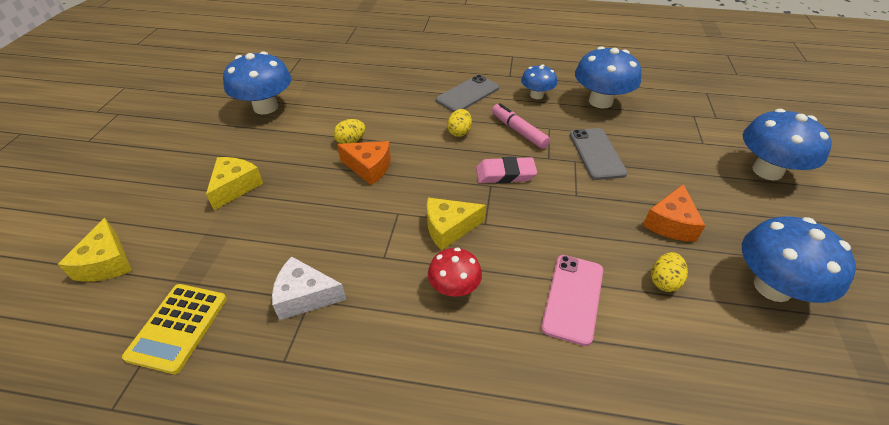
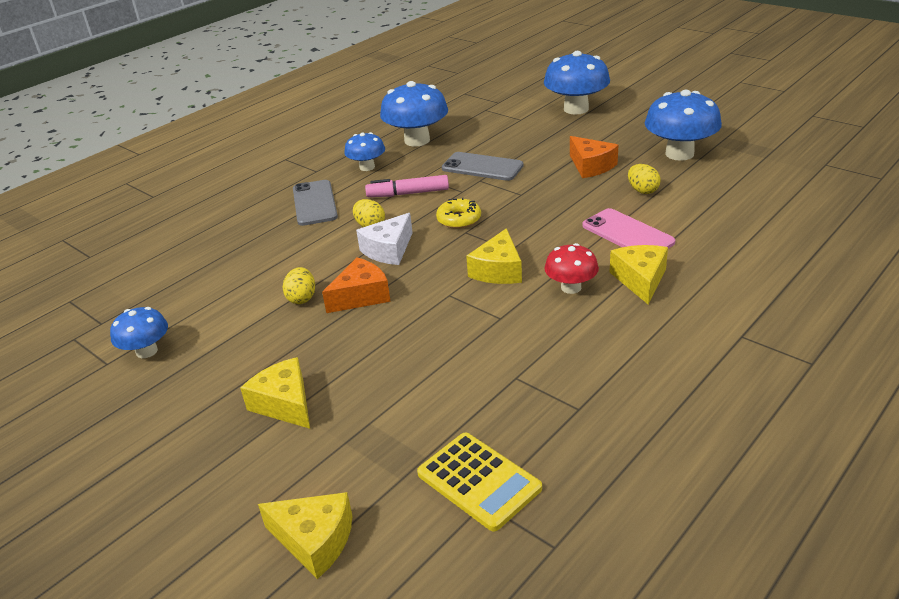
camera: 55 degrees left, 10 degrees down
(265, 107) = (147, 351): blue mushroom -> blue mushroom, size x0.58
(305, 296) = (509, 379): white cheese -> white cheese (388, 250)
(500, 338) = (640, 280): none -> yellow cheese
(505, 174) = (459, 219): pink eraser -> yellow donut

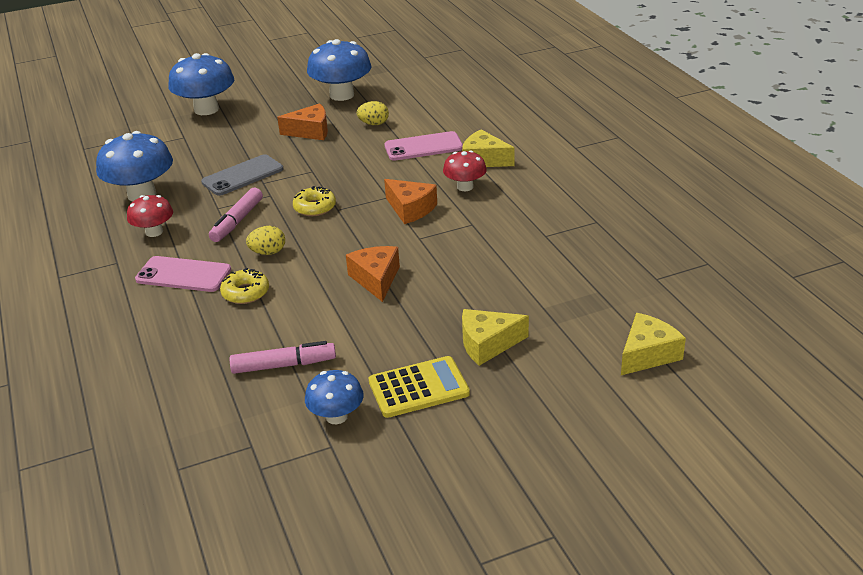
camera: 65 degrees left, 0 degrees up
(209, 297) = (284, 365): none -> pink marker
(302, 298) = (345, 311): yellow egg -> none
(304, 239) = (245, 292): none -> yellow donut
(314, 203) = (183, 275): grey phone -> pink phone
(367, 167) = (154, 232): blue mushroom -> red mushroom
(388, 250) = (321, 251): white cheese -> none
(478, 481) = (636, 275): yellow calculator -> yellow calculator (418, 388)
(498, 270) = (410, 209): yellow cheese -> orange cheese

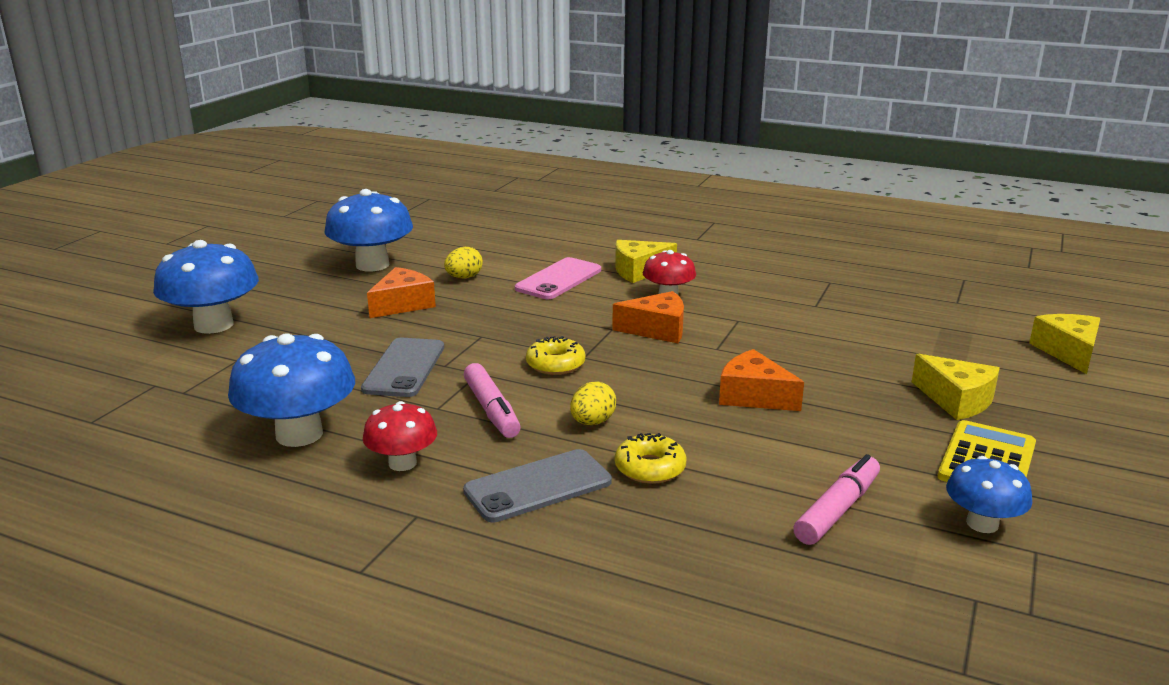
camera: 45 degrees left, 10 degrees down
(183, 275) = (538, 486): pink phone -> grey phone
(487, 344) = (956, 400): yellow cheese -> yellow cheese turned 75 degrees counterclockwise

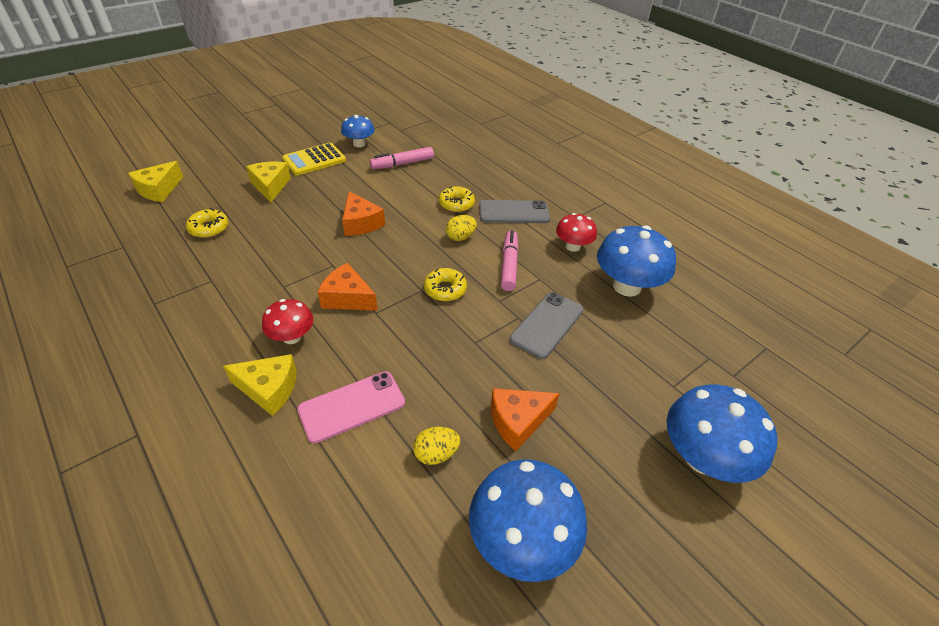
camera: 155 degrees left, 20 degrees up
(916, 337) = (209, 228): none -> yellow donut

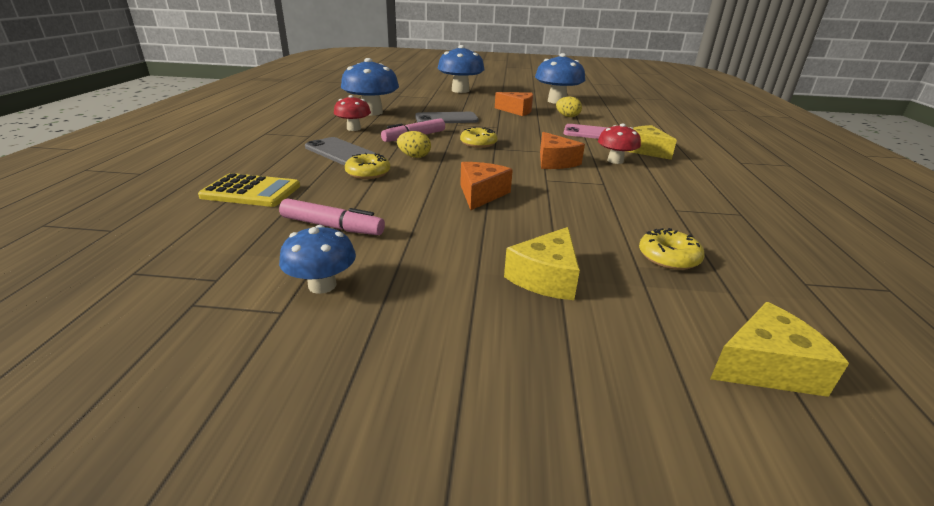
camera: 135 degrees left, 15 degrees down
(314, 160) = (432, 291): yellow calculator -> yellow calculator (251, 191)

